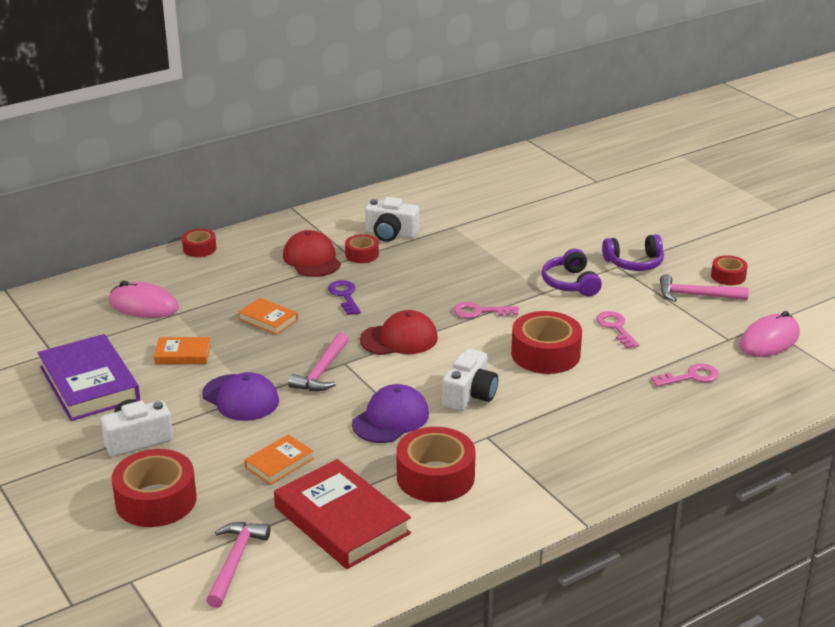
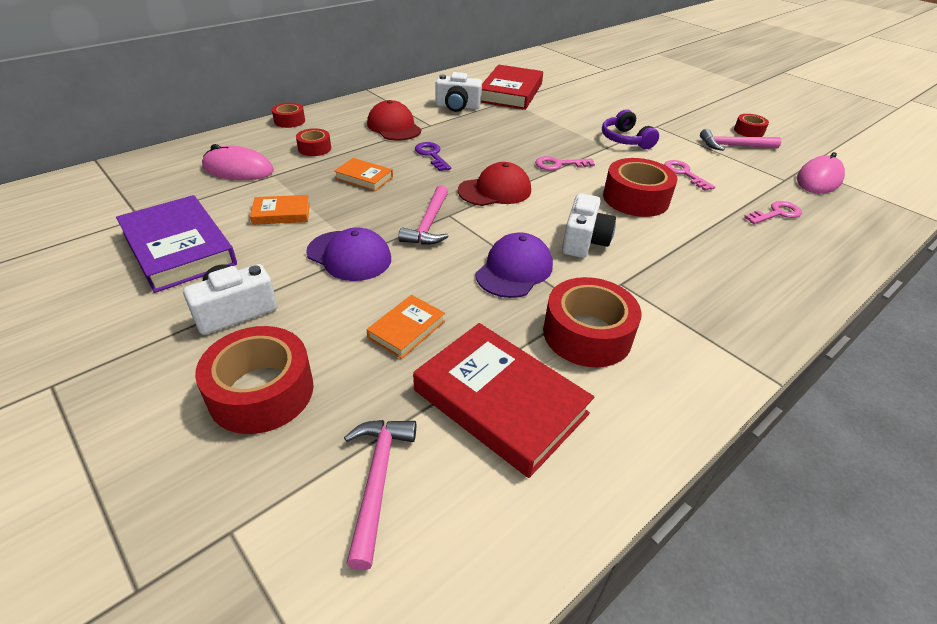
camera: 10 degrees left, 10 degrees up
(362, 254) = (437, 122): red tape -> red tape (314, 148)
(461, 215) = (511, 92): none -> red book
(634, 263) = (668, 123): purple headphones -> none

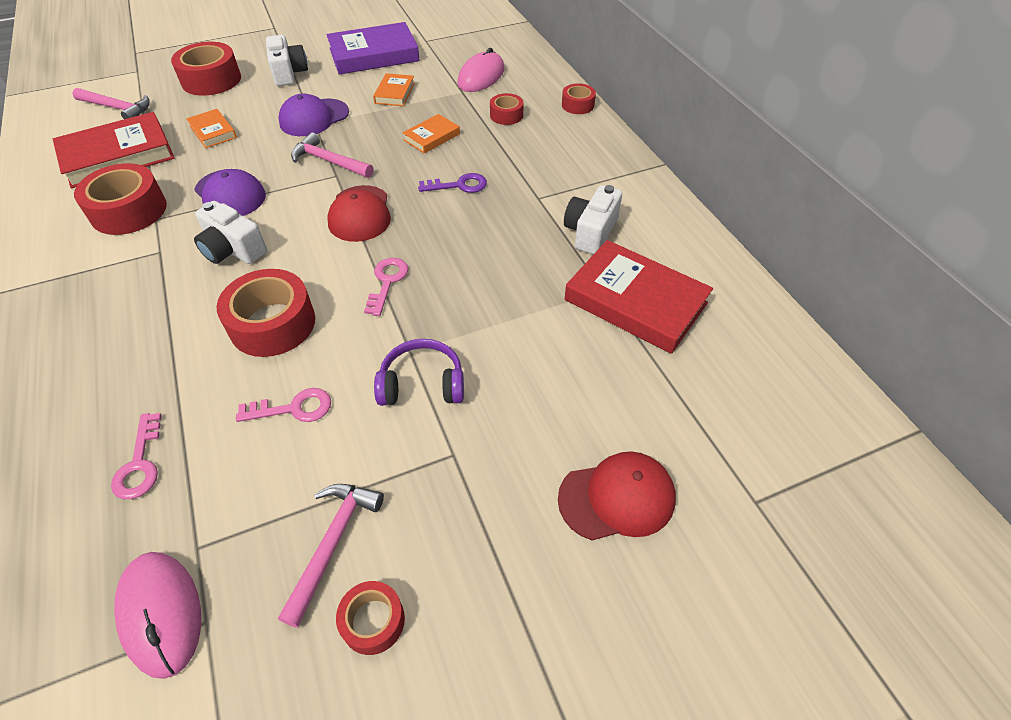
camera: 110 degrees right, 10 degrees up
(394, 127) = (541, 170): red cap -> red cap (617, 498)

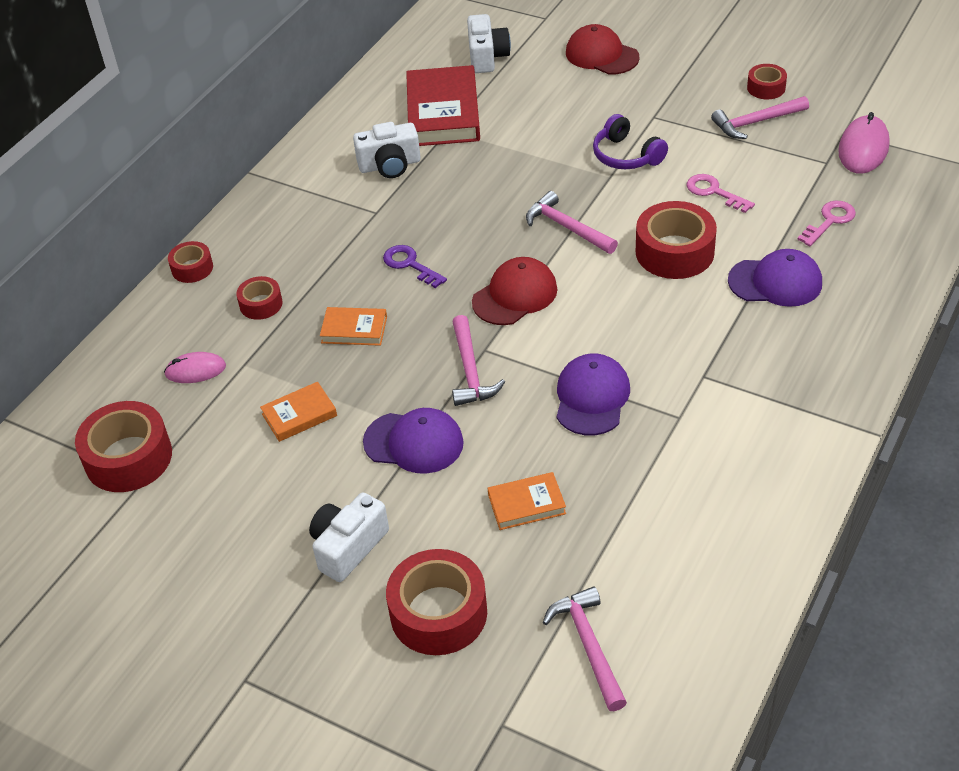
camera: 125 degrees left, 5 degrees down
(118, 156) = (650, 543): red book -> none
(129, 211) = (695, 446): red tape -> red tape (128, 458)
(154, 358) = (775, 282): none -> purple cap
(213, 132) = (526, 504): orange book -> orange book turned 60 degrees clockwise
(233, 250) = (644, 334): white camera -> white camera (487, 57)
(374, 55) = (227, 500): purple book -> none
(387, 282) = (567, 227): pink key -> pink hammer
(481, 76) = (195, 370): pink mouse -> pink mouse, size x0.64

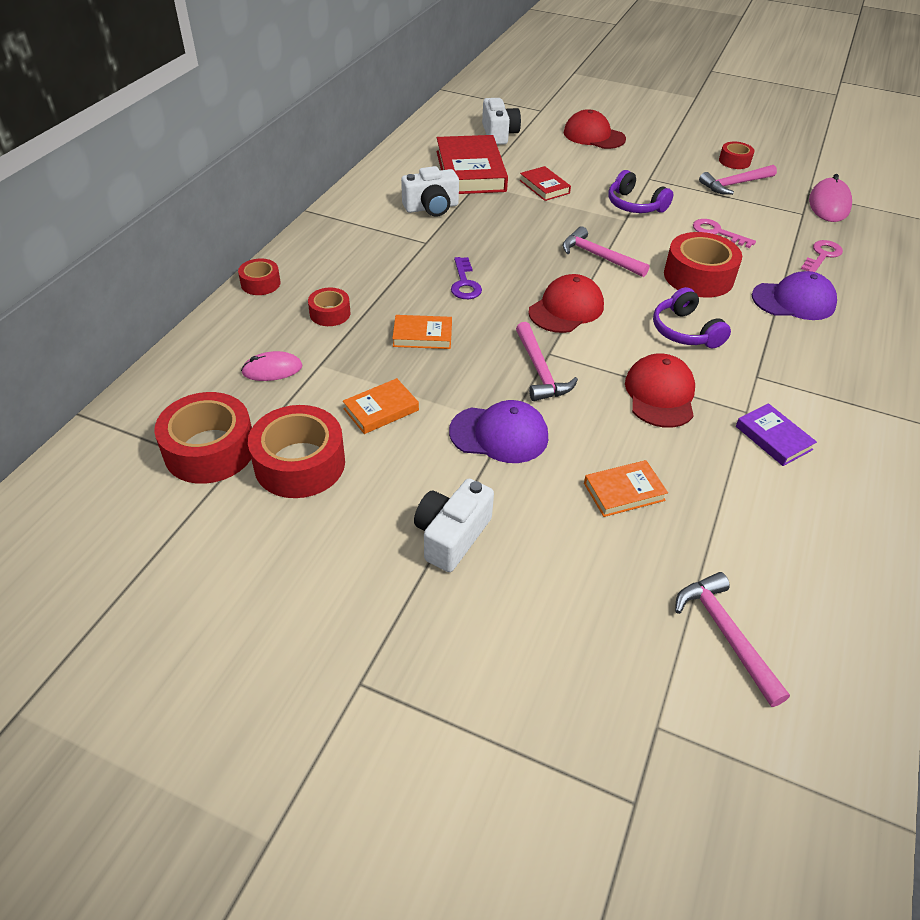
camera: 10 degrees left, 0 degrees up
(410, 265) = (464, 283): purple key -> purple key turned 135 degrees counterclockwise
(438, 613) = (560, 603): red tape -> red tape (300, 463)
(525, 132) = (544, 187): none -> red book
(592, 397) = (660, 394): purple cap -> red cap
(639, 322) = (685, 331): none -> purple headphones
(698, 447) = (773, 438): none -> purple book

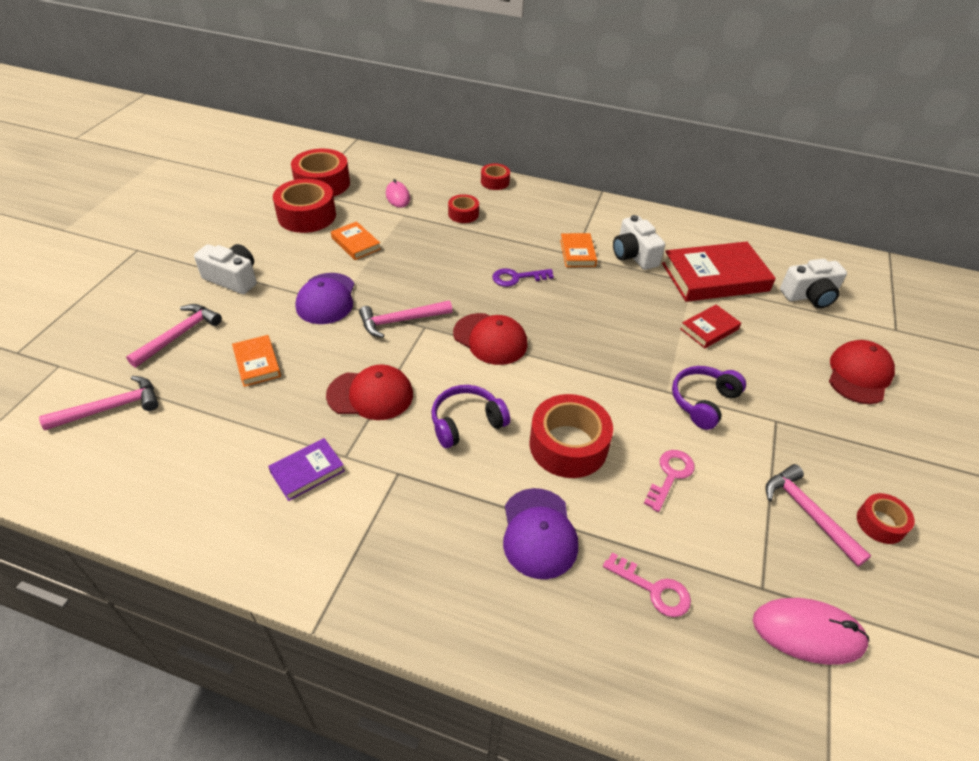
camera: 85 degrees right, 0 degrees up
(422, 335) = (441, 258): orange book -> orange book (577, 253)
(599, 256) = (585, 365): pink hammer -> pink hammer (179, 335)

